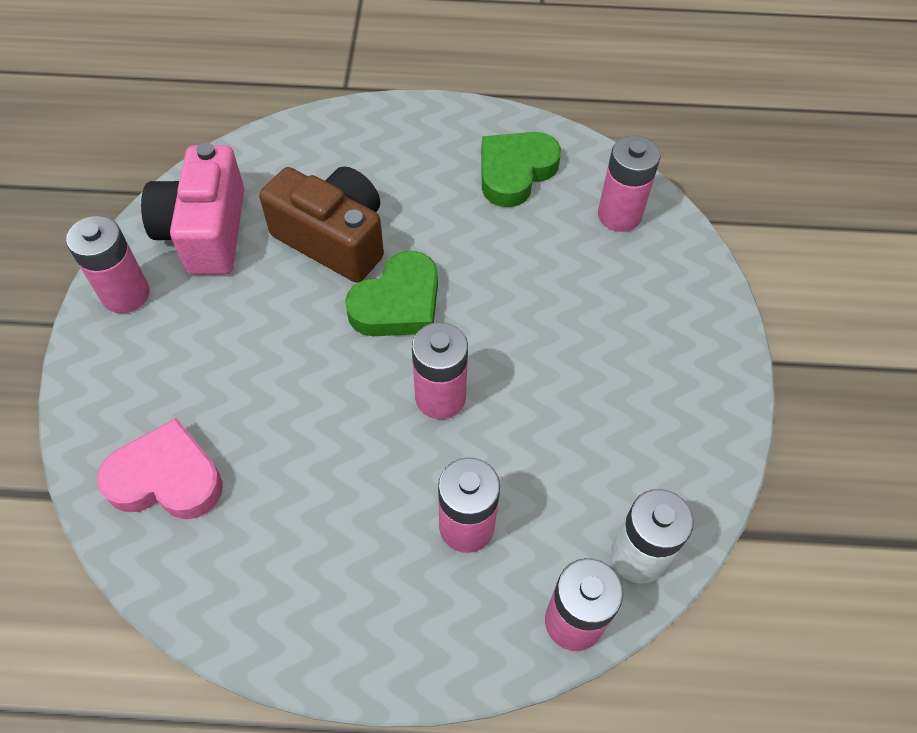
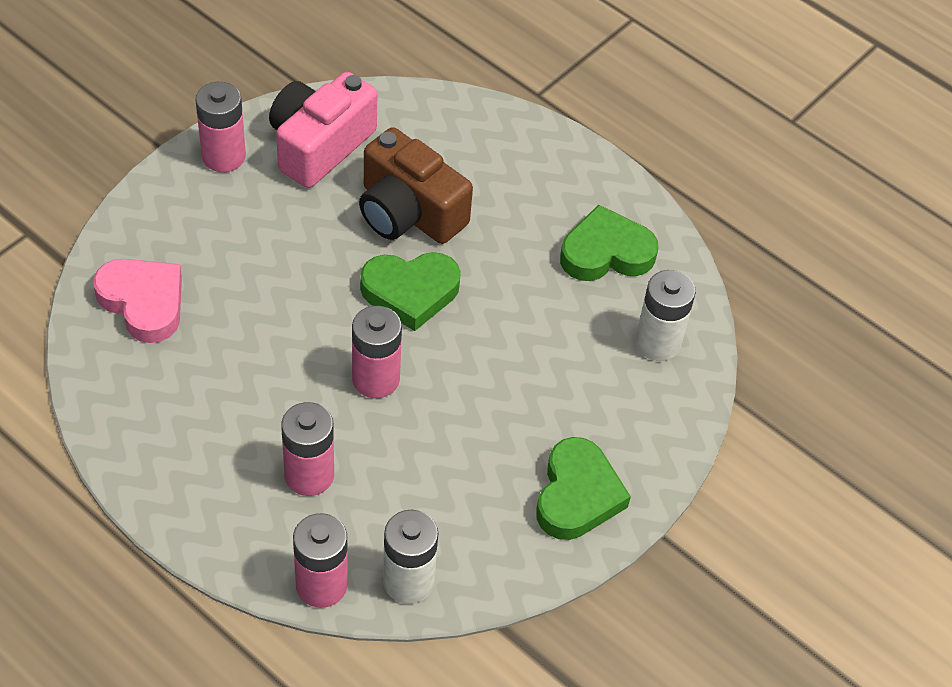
camera: 35 degrees right, 5 degrees down
(333, 239) = (408, 212): brown camera -> brown camera turned 150 degrees clockwise
(619, 215) = (658, 343): pink battery -> white battery
(686, 376) = (577, 495): none -> green heart

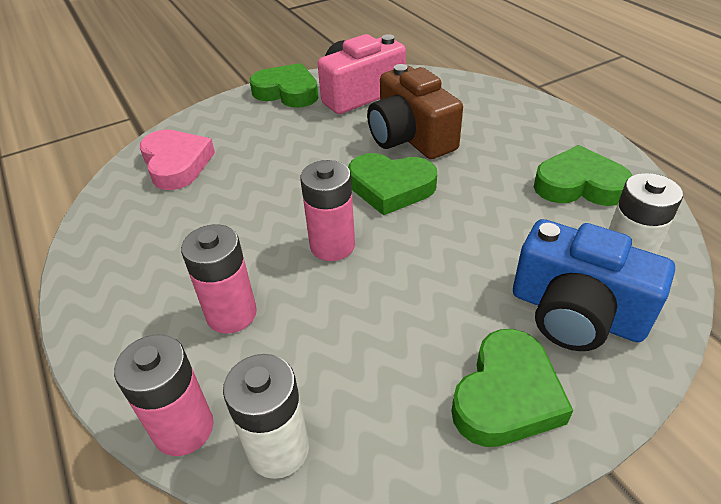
camera: 25 degrees right, 10 degrees down
(223, 156) = (287, 92): pink battery -> green heart
(622, 406) = (576, 313): none -> blue camera

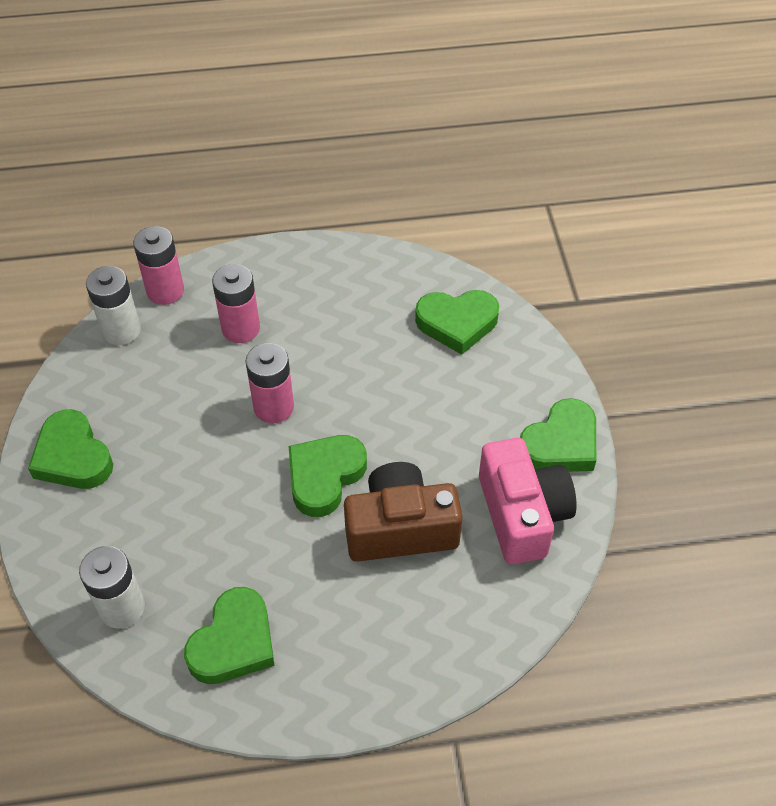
camera: 110 degrees right, 10 degrees up
(176, 164) = (457, 323): pink heart -> green heart
(576, 313) = (101, 538): blue camera -> none

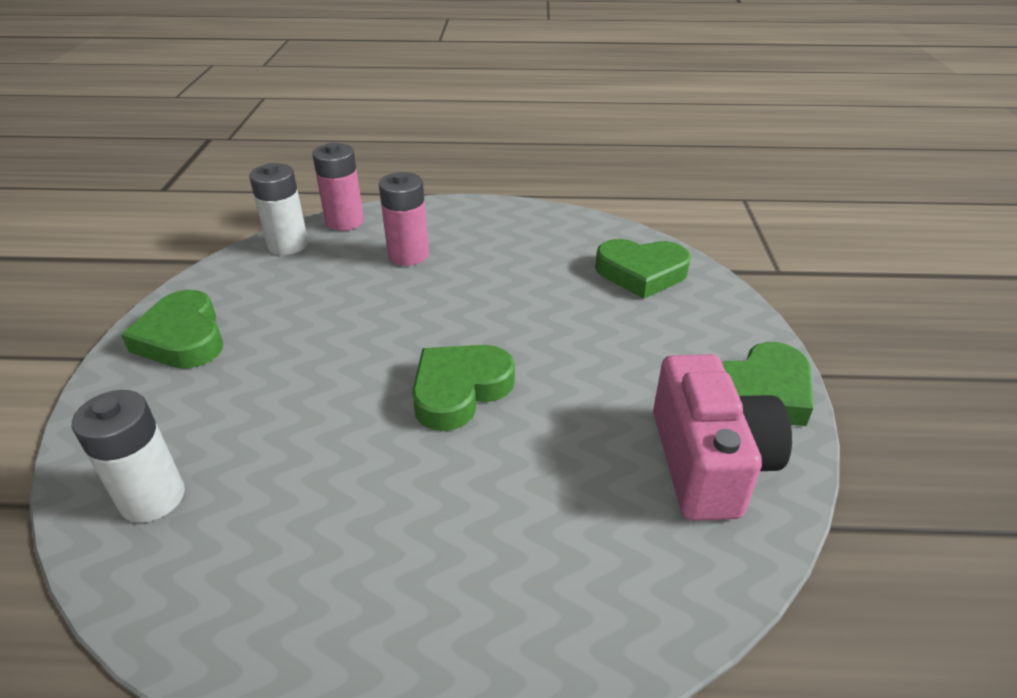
camera: 10 degrees right, 15 degrees down
(234, 642) = (277, 564): green heart -> none
(273, 407) = (420, 320): pink battery -> none
(400, 528) = (542, 457): brown camera -> none

